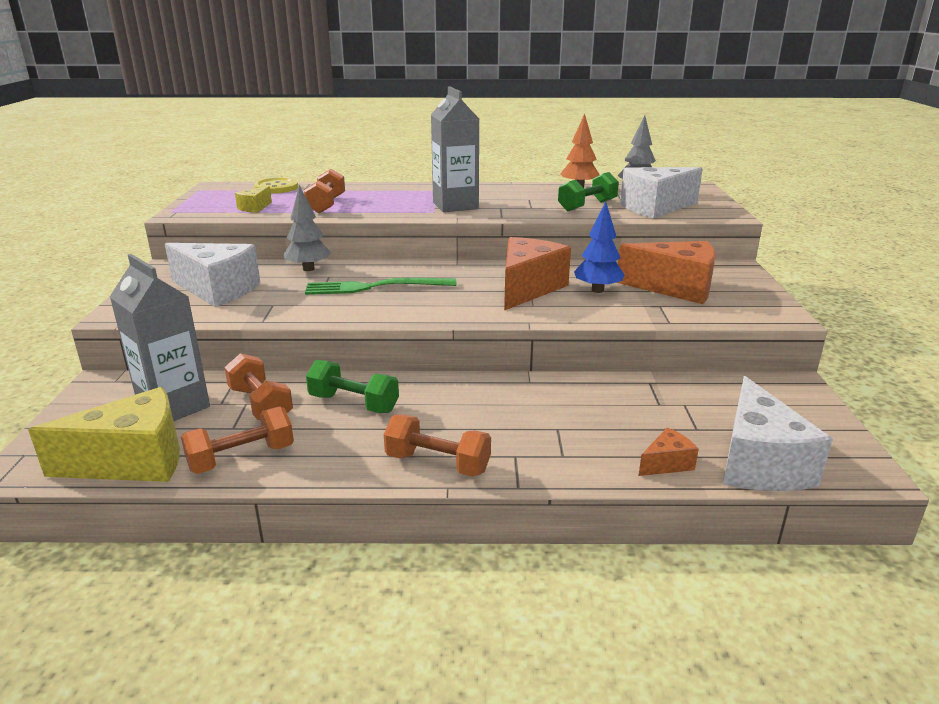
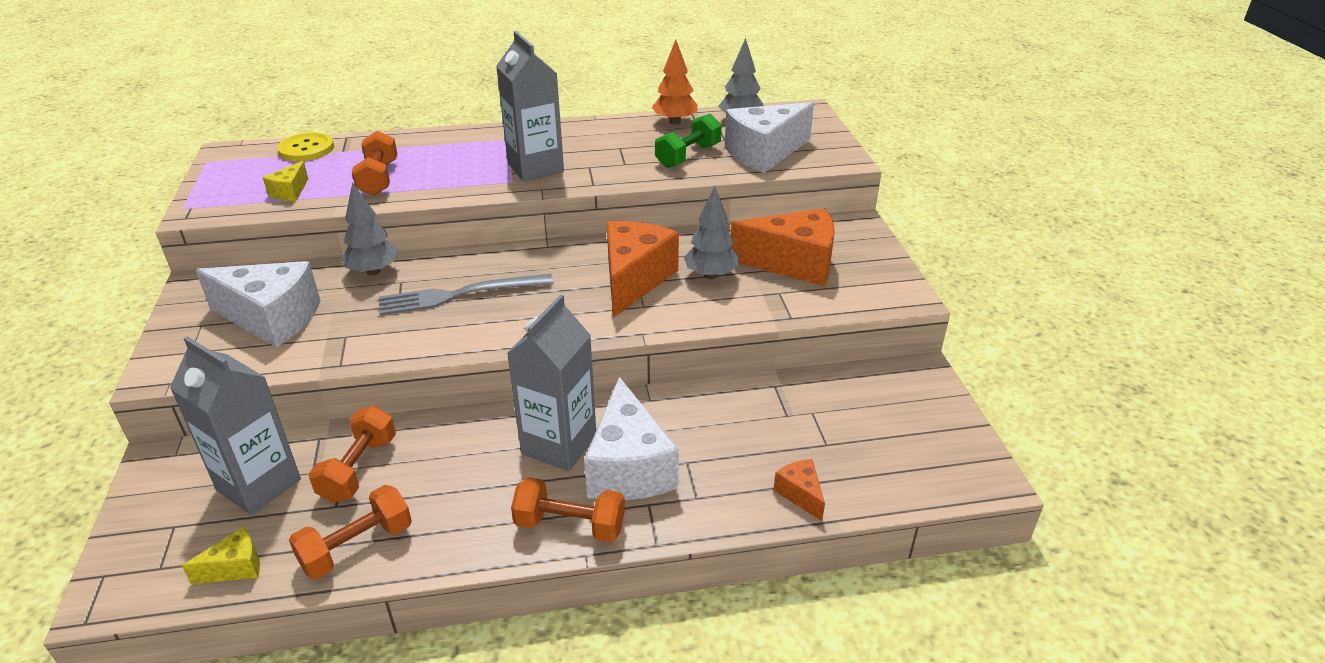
camera: 10 degrees left, 10 degrees up
(133, 461) = (235, 567): yellow cheese -> yellow cheese, size x0.47
(260, 404) = (359, 469): orange dumbbell -> orange dumbbell turned 60 degrees clockwise
(353, 403) = (463, 454): green dumbbell -> none
(375, 287) = (460, 295): green fork -> grey fork
(440, 405) = (559, 445): none -> grey carton
(597, 290) = (710, 275): blue tree -> grey tree
(666, 464) = (800, 494): orange cheese -> orange cheese turned 75 degrees counterclockwise
(758, 463) = (888, 481): white cheese -> white cheese (629, 467)

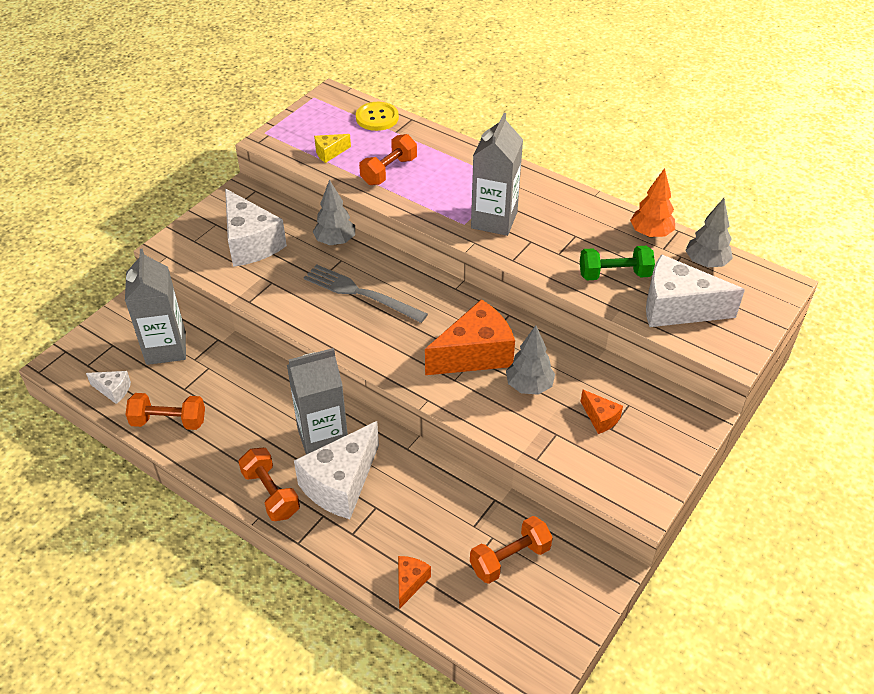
camera: 45 degrees right, 10 degrees up
(235, 567) = (113, 390): yellow cheese -> white cheese
(359, 469) = (215, 374): orange dumbbell -> orange dumbbell (510, 559)
(794, 264) = (600, 418): orange cheese -> orange cheese, size x0.47

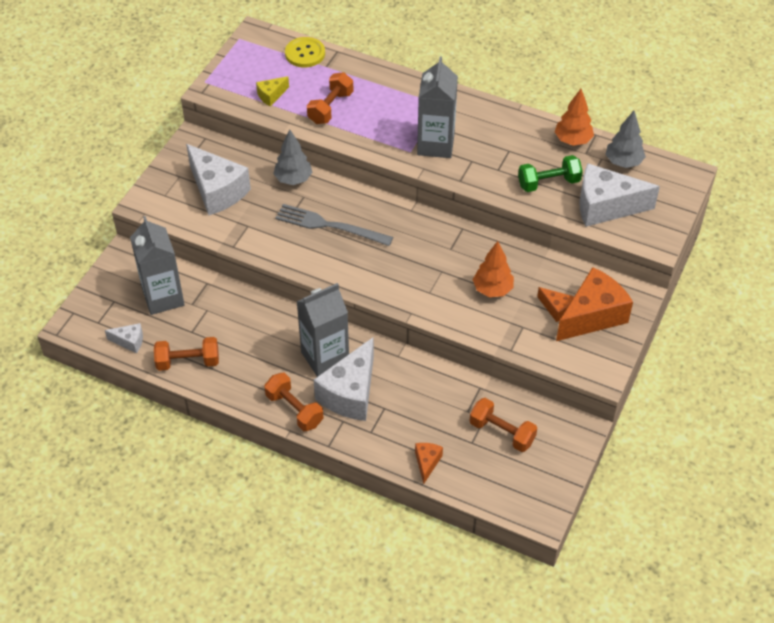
camera: 10 degrees left, 5 degrees up
(475, 354) = (441, 268): orange cheese -> orange cheese (592, 316)
(510, 559) = (502, 432): orange dumbbell -> orange dumbbell turned 75 degrees clockwise
(529, 386) = (492, 289): grey tree -> orange tree

